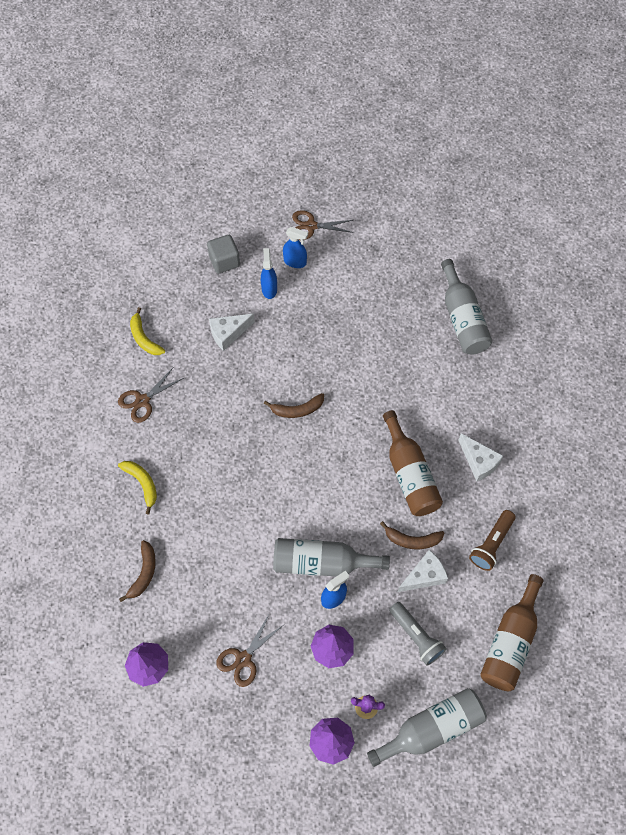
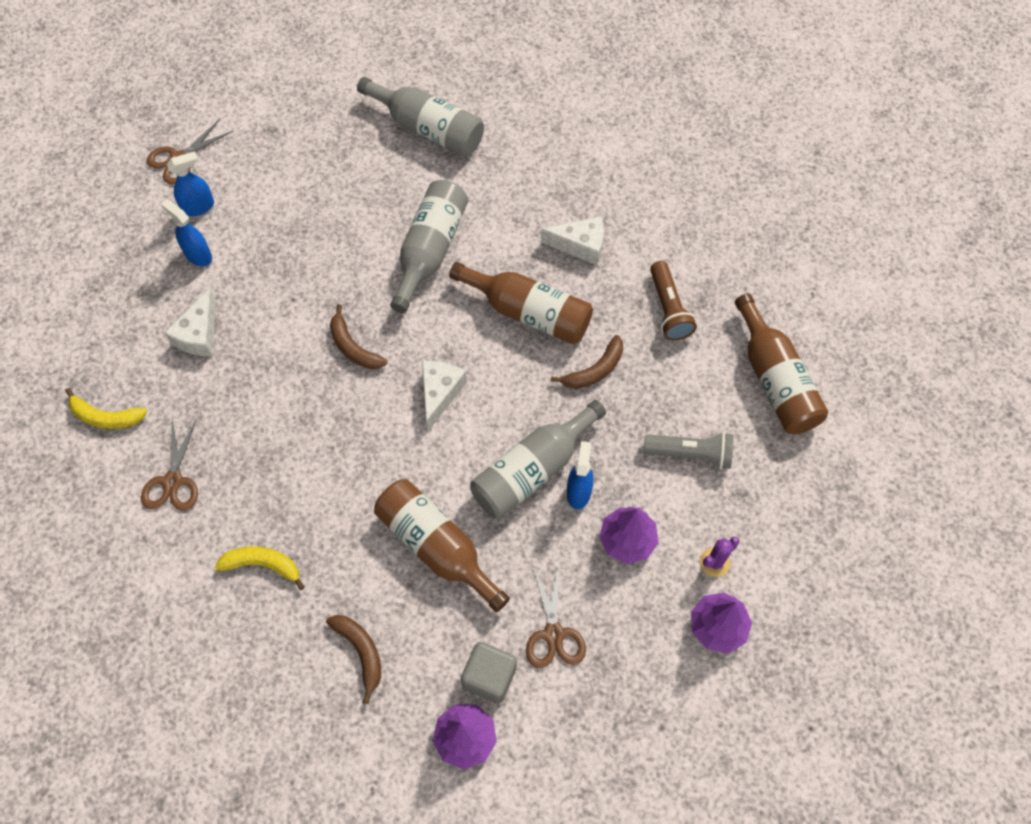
camera: 45 degrees left, 0 degrees up
(224, 261) = (117, 266): grey cube -> grey cube (489, 677)
(232, 556) = (437, 547): none -> brown bottle
(297, 409) = (353, 347): brown banana -> brown banana turned 105 degrees clockwise
(424, 576) = (640, 392): white cheese -> white cheese (440, 393)
(431, 729) = (791, 523): grey bottle -> grey bottle (430, 250)

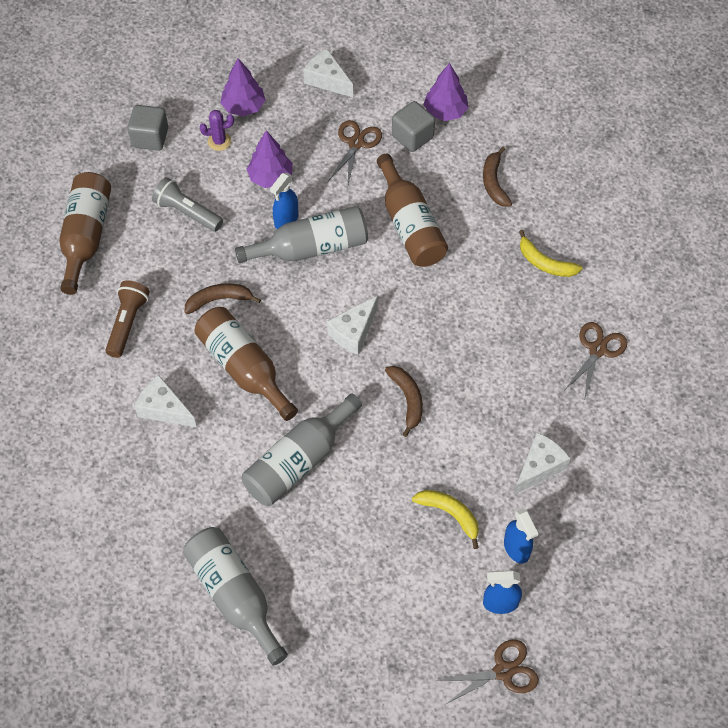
camera: 155 degrees left, 5 degrees down
(106, 417) = (641, 425): yellow banana -> yellow banana (450, 514)
(640, 718) = (327, 80): none -> white cheese
(795, 531) = (150, 138): none -> grey cube

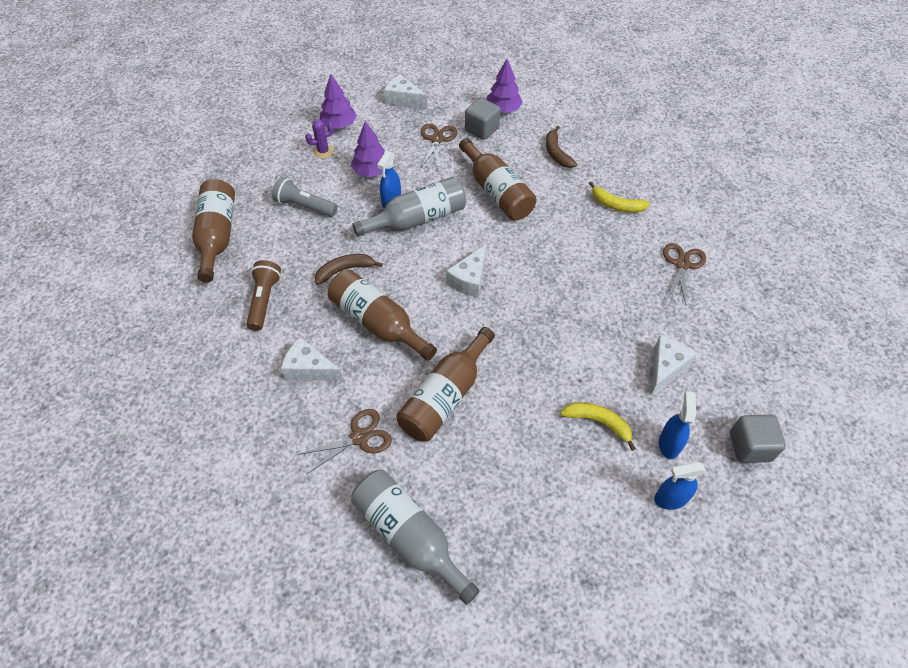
camera: 10 degrees left, 5 degrees down
(150, 138) = (264, 156): grey cube -> grey cube (750, 447)
(299, 461) = (445, 396): grey bottle -> brown bottle
(407, 399) = (531, 328): brown banana -> none
(503, 671) = (695, 567): brown scissors -> brown scissors (360, 437)
(516, 548) = (669, 444): blue spray bottle -> blue spray bottle turned 135 degrees counterclockwise

